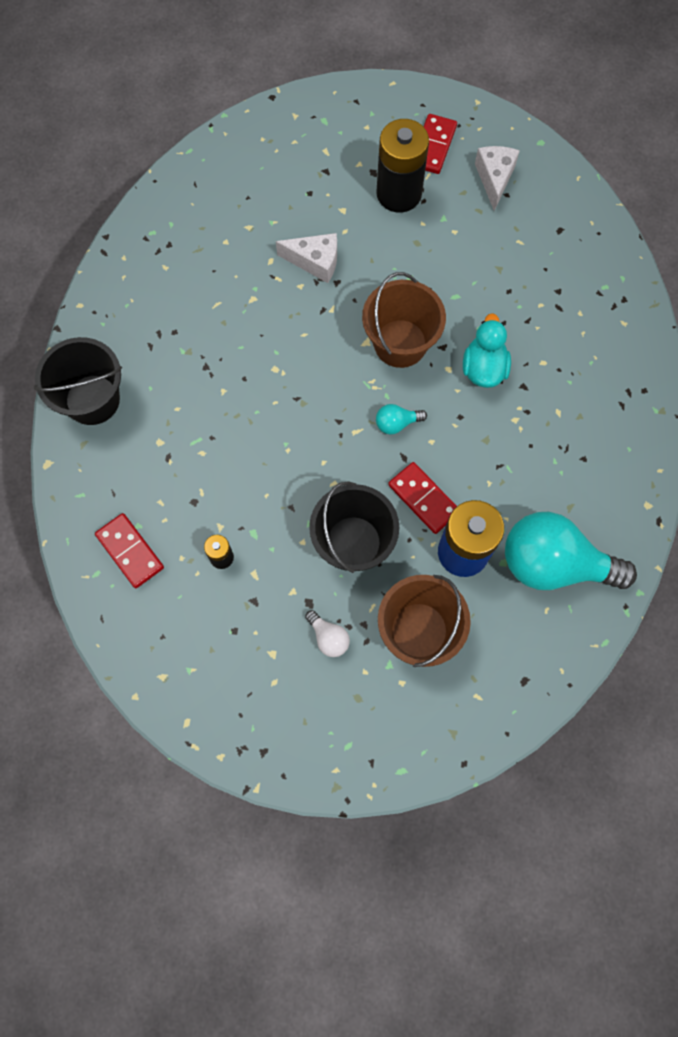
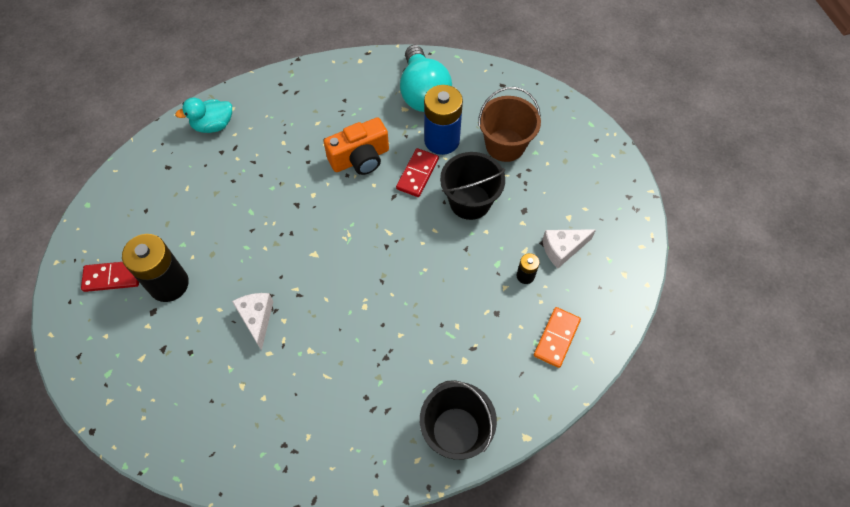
camera: 115 degrees left, 10 degrees down
(130, 551) = (556, 338): red domino -> orange domino
(328, 637) = (539, 190): white light bulb -> none
(396, 423) = (370, 210): turquoise light bulb -> none
(400, 343) = (305, 231): brown bucket -> none
(478, 441) = (360, 158): none -> orange camera
(483, 368) = (303, 174): turquoise duck -> turquoise duck (213, 125)
(494, 179) = (133, 223): white cheese -> white cheese (562, 249)

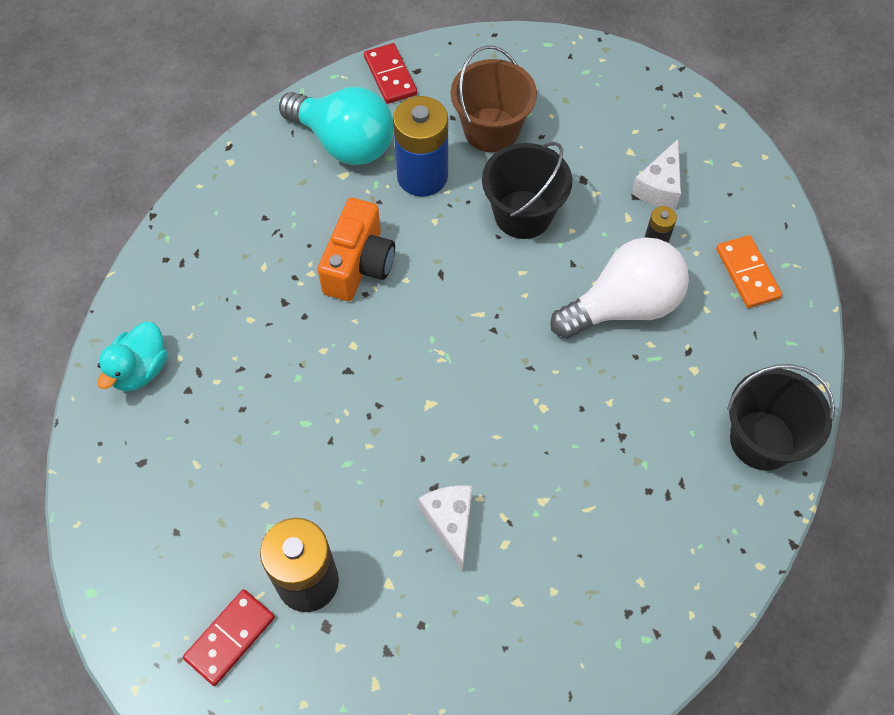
camera: 45 degrees left, 0 degrees up
(257, 319) = (450, 523): white cheese -> white cheese turned 45 degrees clockwise
(417, 174) = (438, 231): red domino -> red domino (390, 76)
(466, 293) = (623, 306): none -> white light bulb

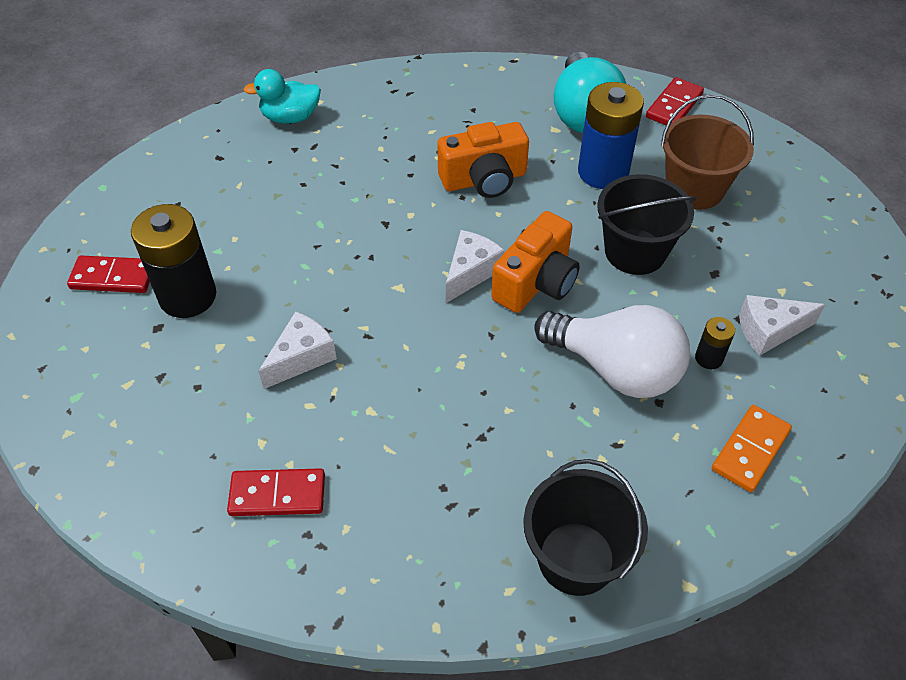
camera: 55 degrees right, 10 degrees down
(455, 341) = (471, 272): none -> white cheese
(502, 302) = (536, 282): none -> orange camera
(577, 616) = (277, 495): none -> red domino

